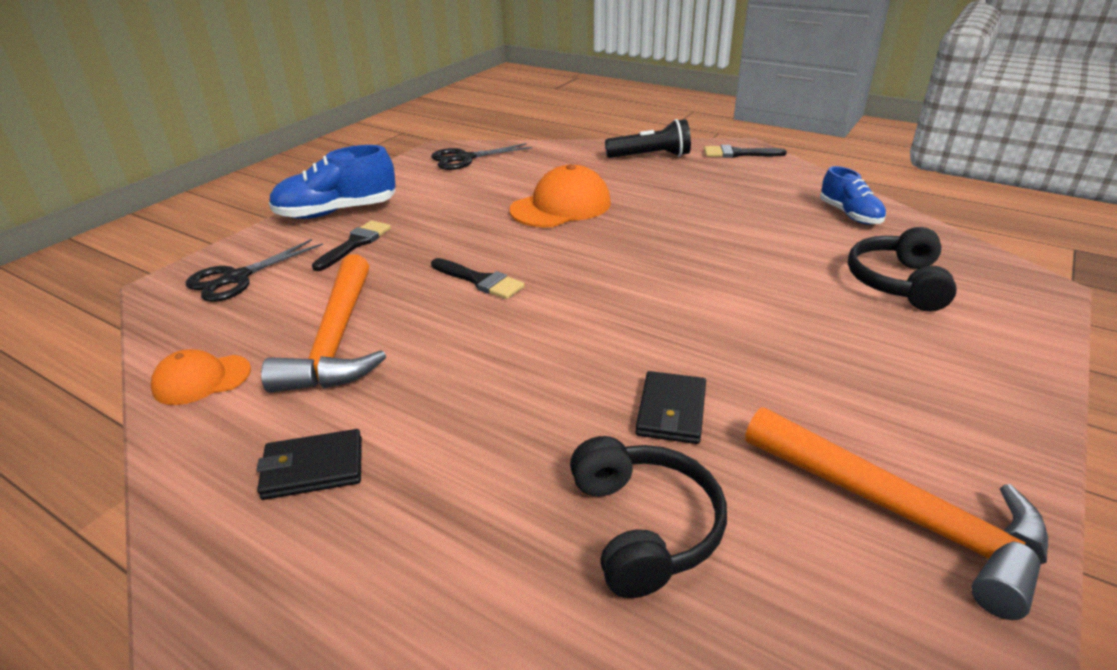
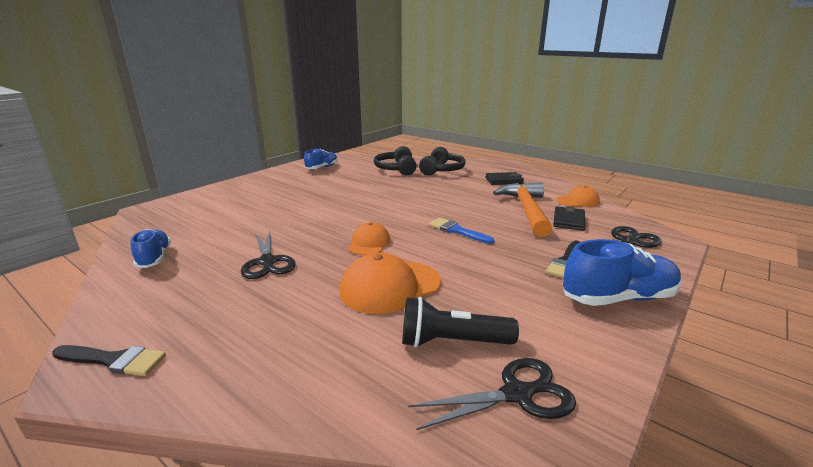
camera: 175 degrees left, 10 degrees down
(480, 281) = (457, 231): black brush -> blue brush
(605, 252) = (369, 243): none -> orange cap
(650, 156) = (236, 367): black flashlight -> black flashlight (452, 342)
(671, 411) = (374, 185): black wallet -> black wallet (569, 221)
(712, 220) = (267, 262): none -> black scissors
(898, 283) = (212, 215): black headphones -> black headphones (442, 170)
(901, 514) = (322, 168): orange hammer -> blue shoe

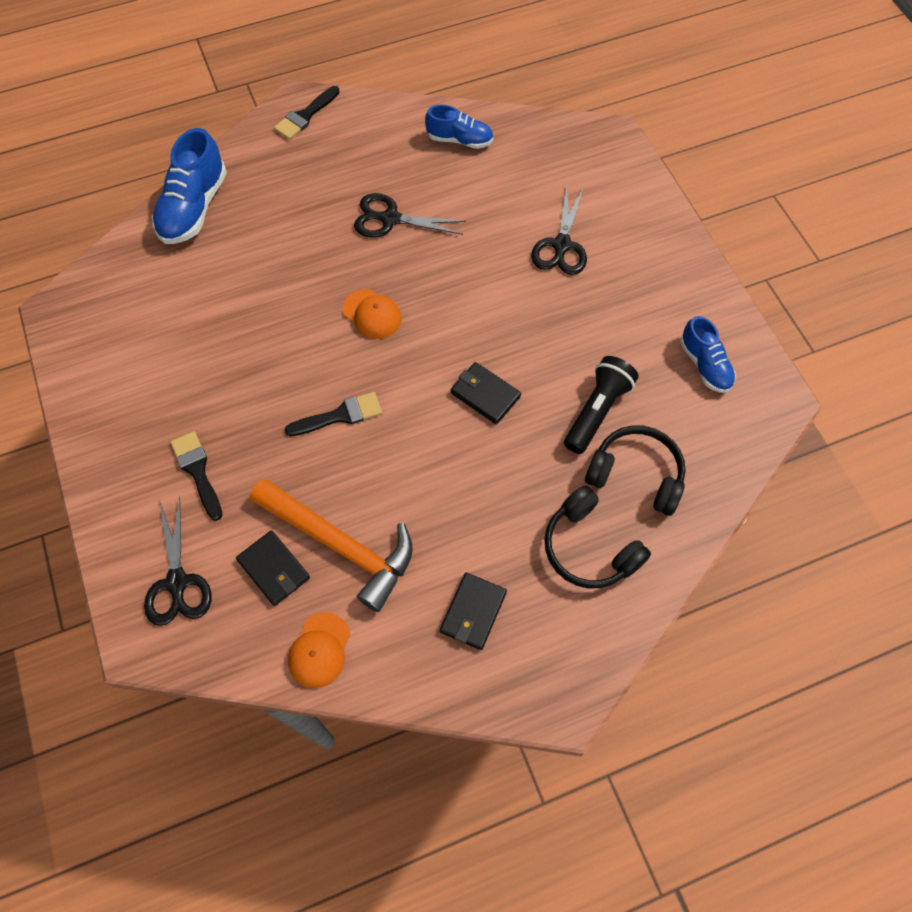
camera: 120 degrees right, 40 degrees up
(390, 286) = (274, 294): orange cap -> none
(391, 200) = (485, 394): none -> black wallet
(452, 342) = (173, 298): black flashlight -> black flashlight (596, 411)
(457, 231) = (340, 415): blue brush -> black brush
(516, 394) = (102, 303): black scissors -> black scissors (561, 245)
(618, 298) = (117, 459): blue shoe -> blue shoe (194, 208)

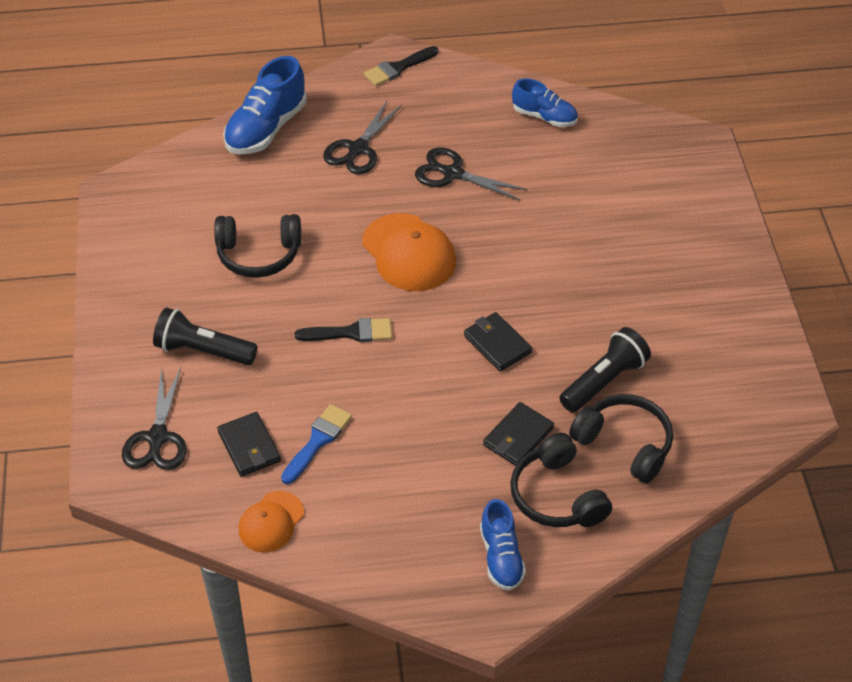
camera: 15 degrees right, 15 degrees down
(197, 471) = (203, 351): black brush -> black flashlight
(224, 349) = (259, 254): none -> black headphones
(341, 545) = (318, 441): orange hammer -> blue brush
(372, 314) = (409, 253): orange cap -> orange cap, size x1.67
(473, 612) = (426, 524): black wallet -> black wallet (518, 437)
(561, 245) = (617, 229): black scissors -> black scissors (358, 149)
(704, 365) = (728, 363): blue shoe -> blue shoe (501, 557)

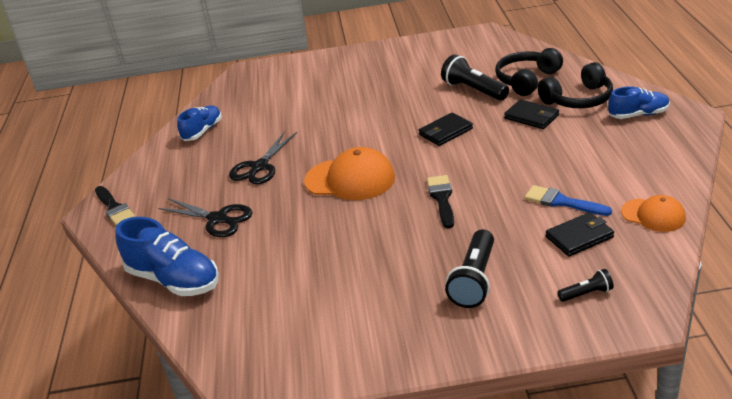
camera: 85 degrees left, 15 degrees down
(157, 437) = (586, 293): black scissors -> black flashlight
(259, 254) = (349, 262): black headphones -> none
(409, 253) = (350, 179): orange cap -> orange cap turned 45 degrees clockwise

